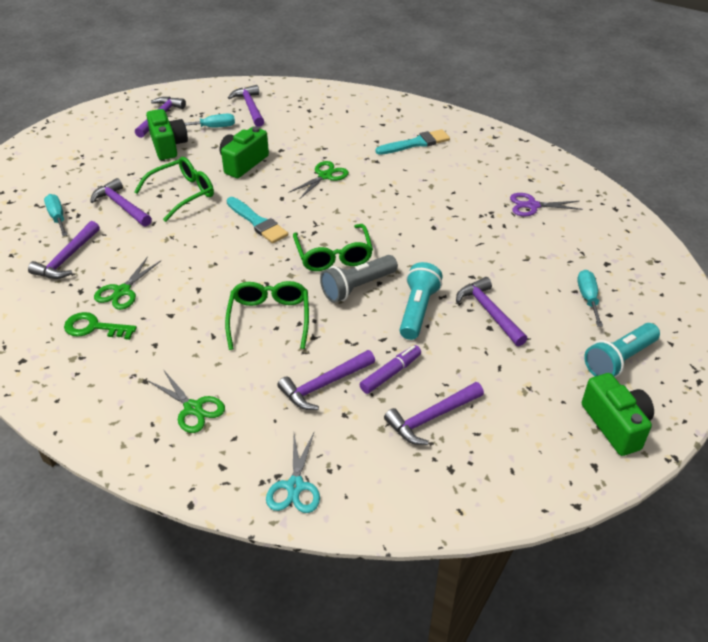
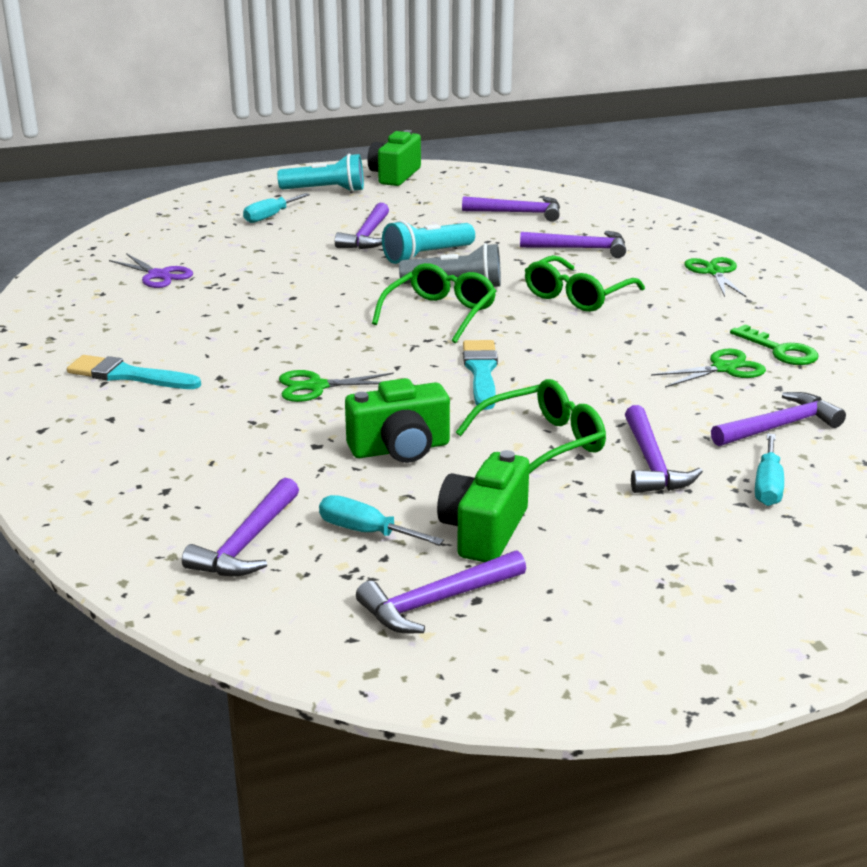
camera: 140 degrees left, 15 degrees down
(182, 194) = (542, 443): green glasses -> green glasses turned 150 degrees clockwise
(295, 487) = (667, 220): turquoise scissors -> none
(391, 373) = (514, 237): purple marker -> none

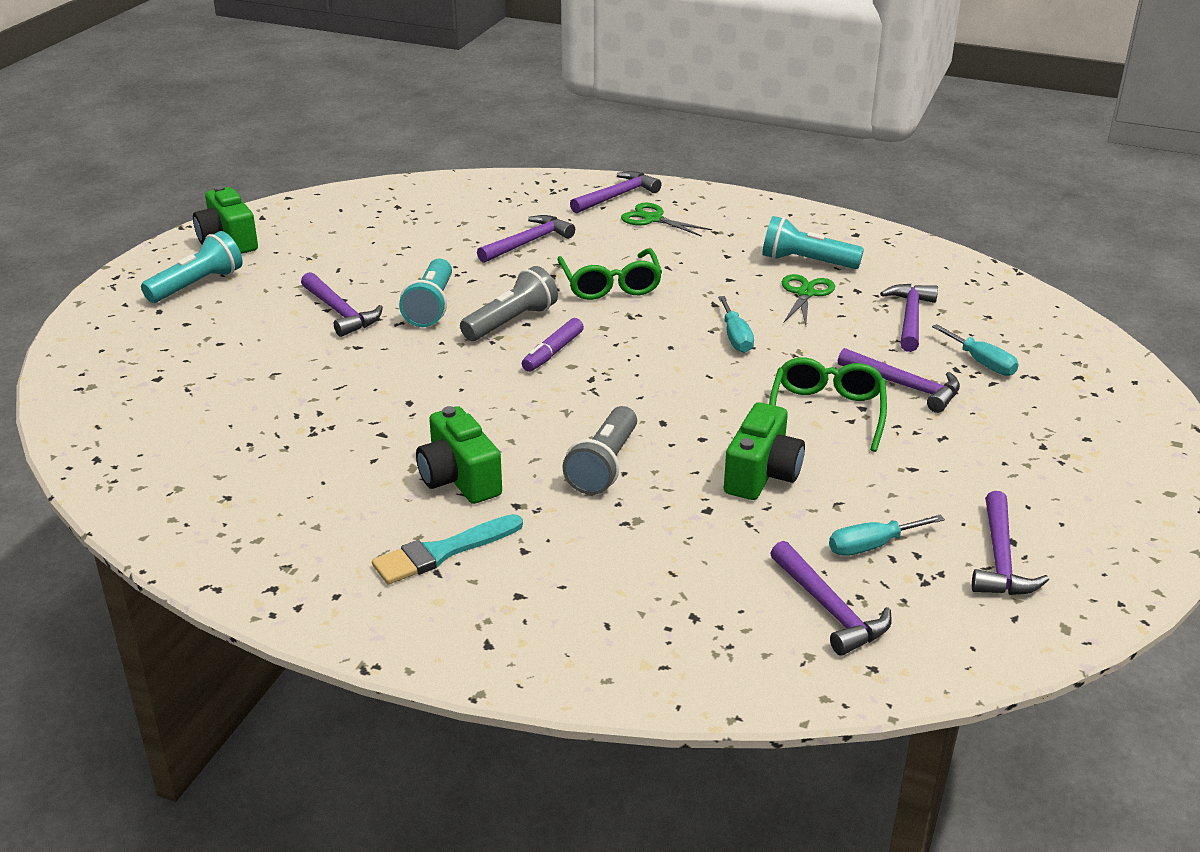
camera: 50 degrees left, 5 degrees up
(159, 275) = (240, 449): purple scissors -> none
(270, 216) = (206, 336): turquoise screwdriver -> turquoise screwdriver (735, 337)
(316, 387) = (604, 466): green scissors -> grey flashlight
(440, 314) = (552, 352): green glasses -> purple marker
(481, 372) = (681, 383): turquoise brush -> none
(484, 531) = (925, 495): green camera -> green camera (459, 479)
(518, 213) = (414, 231): purple hammer -> purple hammer (617, 196)
(780, 350) = (806, 262): green key -> turquoise flashlight

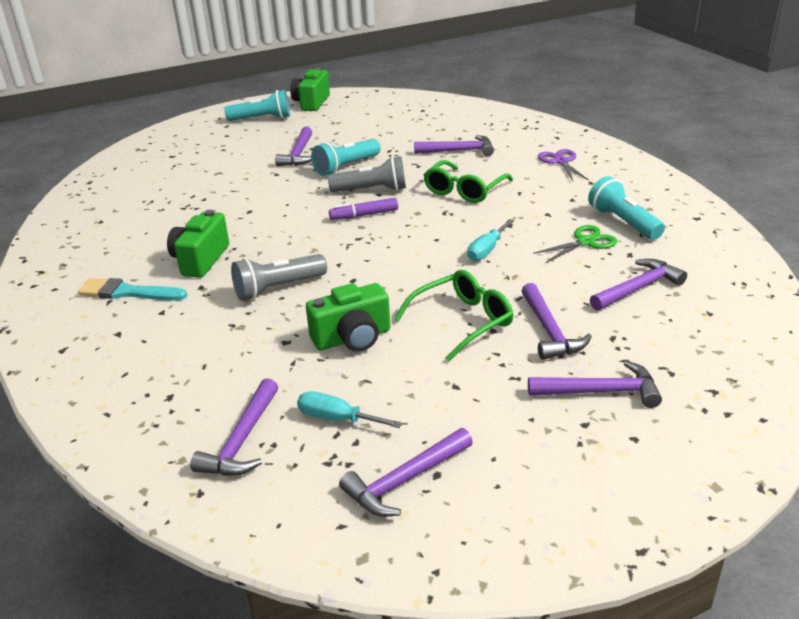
camera: 45 degrees right, 0 degrees up
(617, 196) = (561, 141): purple hammer -> purple hammer (600, 391)
(652, 219) = (560, 161): green scissors -> purple scissors
(981, 362) = (642, 342): turquoise screwdriver -> none

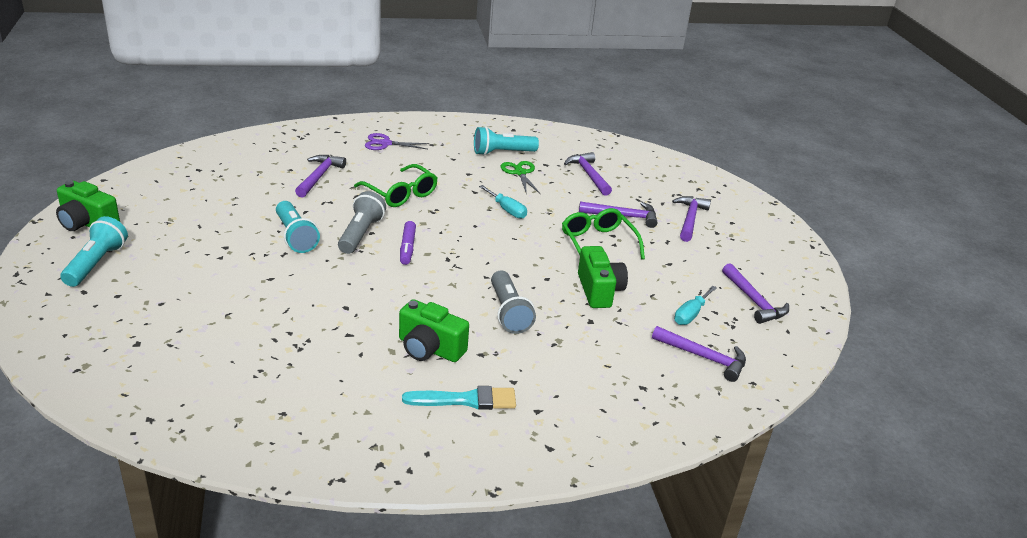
camera: 80 degrees left, 0 degrees up
(128, 292) = (466, 400): turquoise brush -> turquoise brush turned 120 degrees counterclockwise
(299, 154) = (233, 257): purple hammer -> none

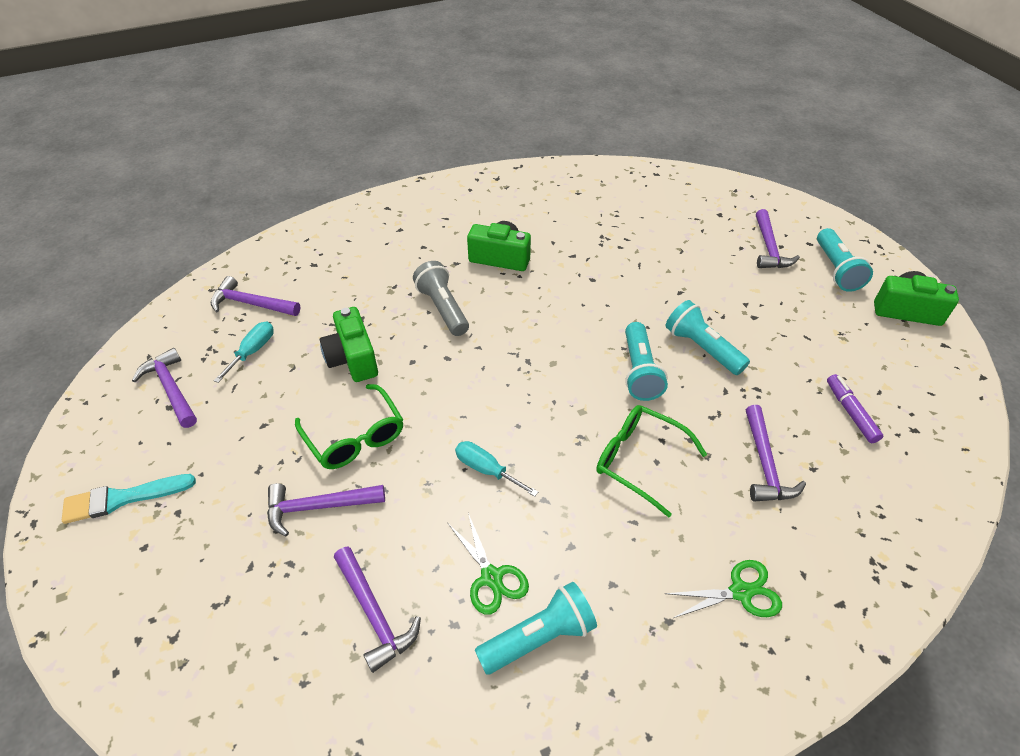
camera: 170 degrees right, 15 degrees up
(360, 234) = (639, 371): grey flashlight -> turquoise flashlight
(385, 144) = (741, 592): purple scissors -> green scissors
(407, 248) = (578, 365): purple marker -> purple marker (850, 412)
(466, 400) = (455, 225): turquoise brush -> turquoise brush (122, 498)
(689, 219) = (213, 533): purple hammer -> purple hammer (769, 248)

